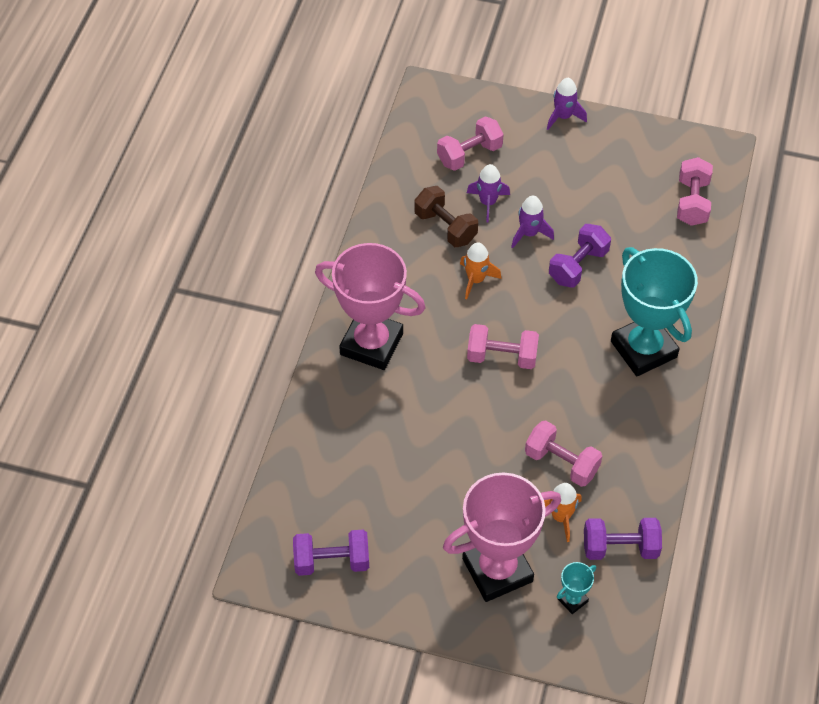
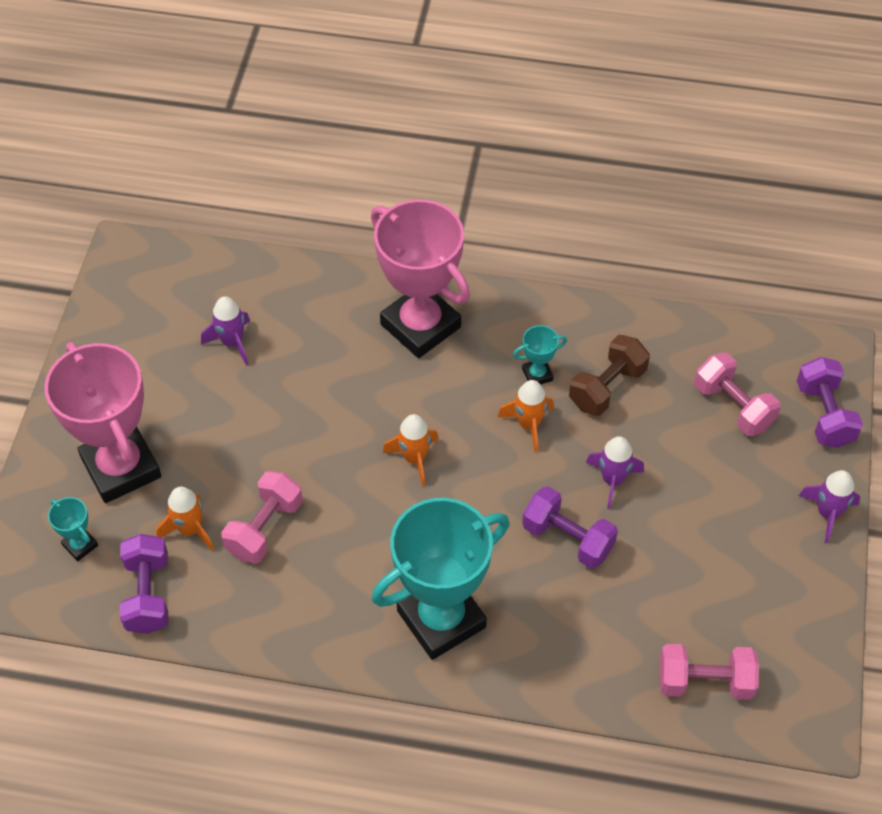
camera: 85 degrees right, 0 degrees up
(332, 561) = (136, 314): purple dumbbell -> purple dumbbell (824, 414)
(371, 344) = (420, 326): pink trophy -> pink trophy turned 60 degrees counterclockwise
(429, 270) = (537, 374): none -> turquoise trophy
(488, 202) = (656, 431): purple rocket -> purple rocket (232, 342)
(502, 356) = (414, 458): pink dumbbell -> orange rocket

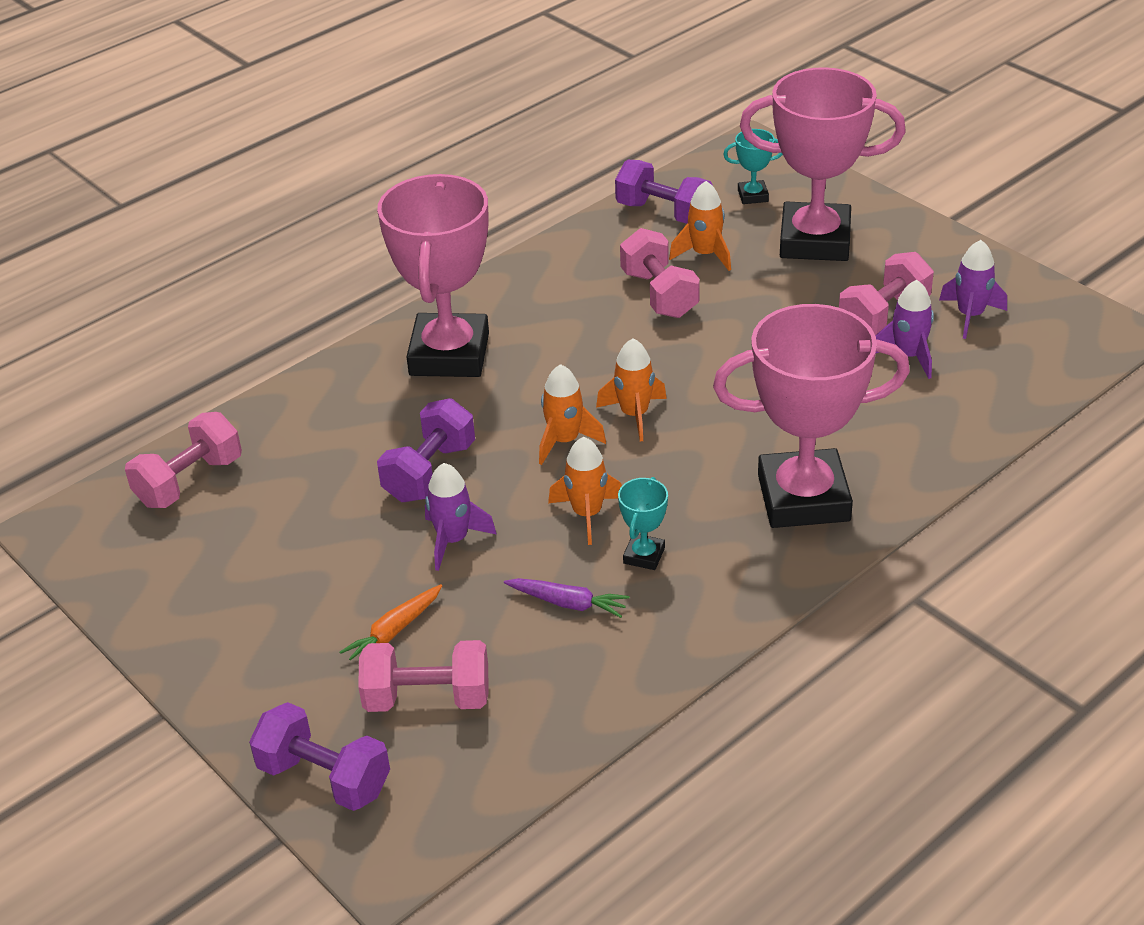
camera: 130 degrees right, 15 degrees down
(193, 378) = (883, 316): none -> pink dumbbell
(441, 619) = (449, 354): turquoise trophy -> pink trophy
(473, 481) = (564, 441): none -> orange rocket
(567, 538) = (429, 472): purple dumbbell -> purple dumbbell turned 45 degrees counterclockwise
(607, 387) = (568, 603): brown dumbbell -> purple carrot
(706, 457) = (394, 631): none -> orange carrot
(827, 514) = (217, 688): purple rocket -> purple rocket (970, 315)

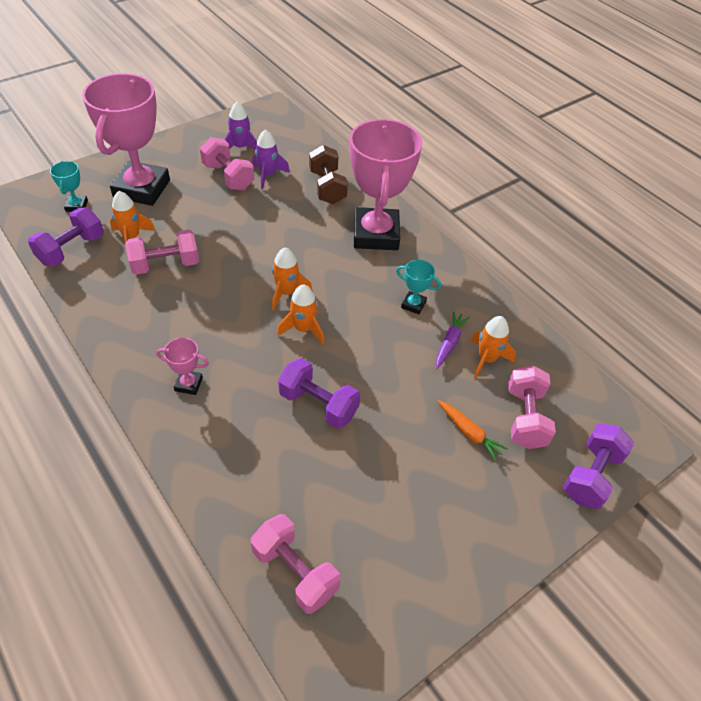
camera: 90 degrees left, 10 degrees up
(449, 354) = (188, 384): pink trophy -> pink trophy, size x0.41
(453, 540) = (388, 395): purple rocket -> none
(587, 514) = (374, 326): orange rocket -> orange rocket (486, 359)
(907, 427) = (327, 187): none -> brown dumbbell

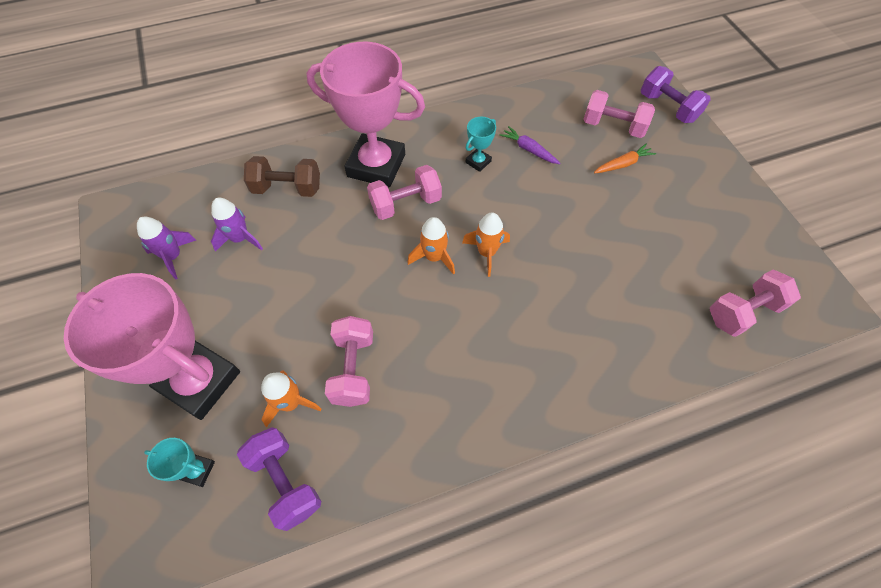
camera: 70 degrees left, 10 degrees up
(188, 384) = (536, 367): pink trophy -> none
(228, 177) = (223, 279): pink dumbbell -> pink dumbbell (405, 204)
(318, 404) = (579, 260): purple dumbbell -> none
(486, 359) = (551, 131): orange rocket -> none

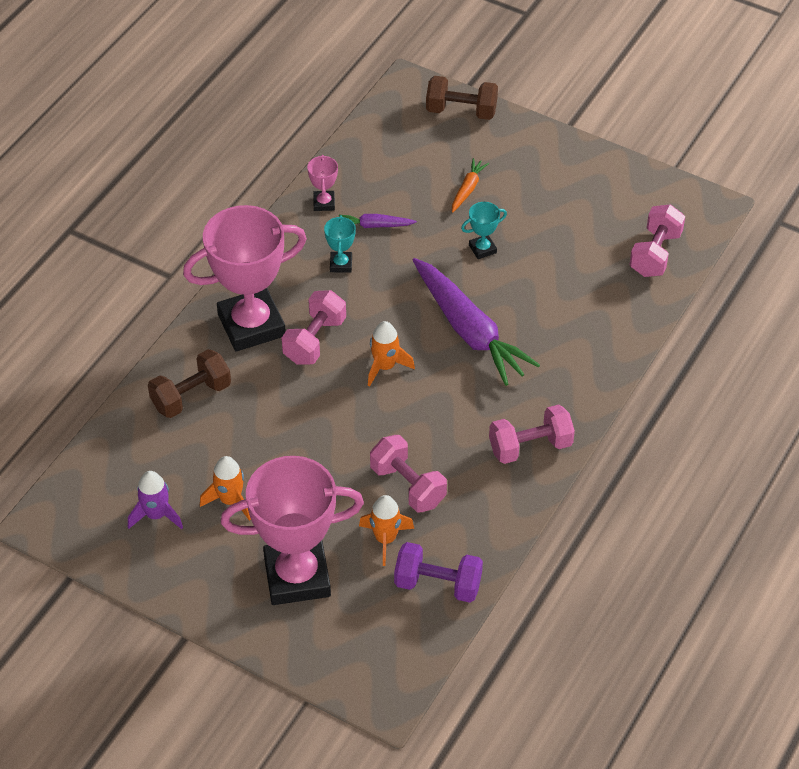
camera: 40 degrees left, 10 degrees down
(197, 470) = (366, 625): turquoise trophy -> turquoise trophy (482, 249)
(240, 238) = (199, 462): purple rocket -> none
(486, 253) = (424, 335): orange rocket -> orange rocket (230, 500)
(508, 114) = (324, 203): none -> pink trophy
(524, 272) = (469, 330): none -> purple carrot
(613, 126) = (429, 158): pink dumbbell -> pink dumbbell (530, 447)
(668, 108) = (461, 111): purple dumbbell -> brown dumbbell

